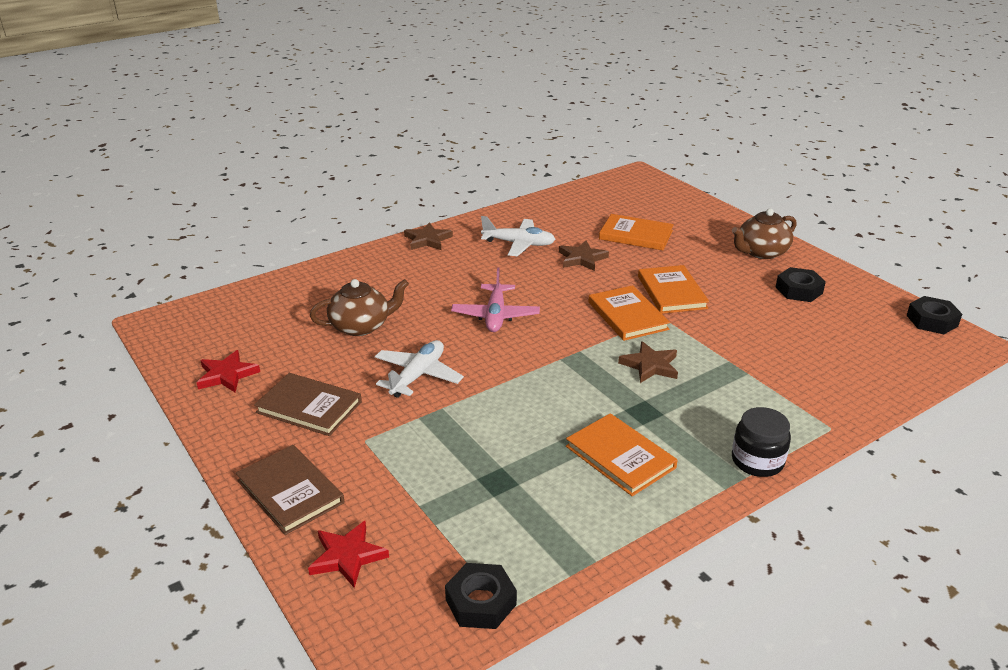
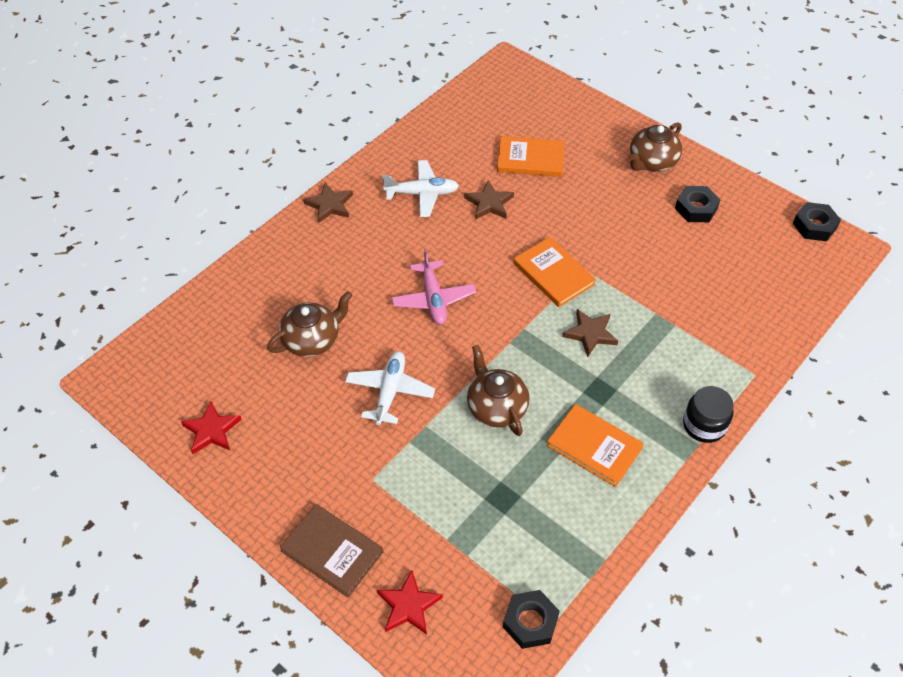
camera: 15 degrees left, 20 degrees up
(309, 407) = (306, 452): brown book -> none
(523, 406) = (496, 407): none -> brown teapot
(672, 292) = (584, 234): orange book -> none

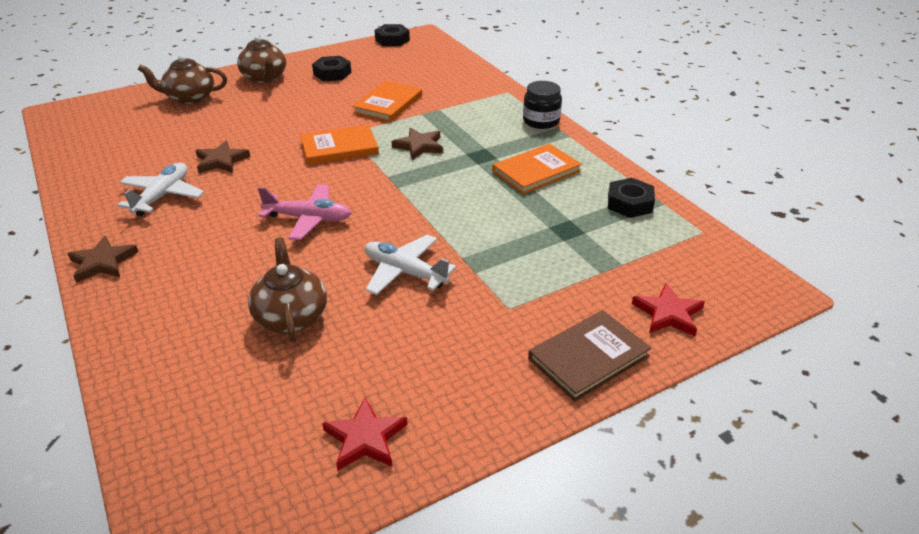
camera: 70 degrees left, 15 degrees down
(496, 407) = (465, 211): brown teapot -> brown teapot (190, 98)
(530, 159) = (193, 128): orange book -> orange book (388, 104)
(530, 622) = (699, 244): black nut -> black nut (629, 203)

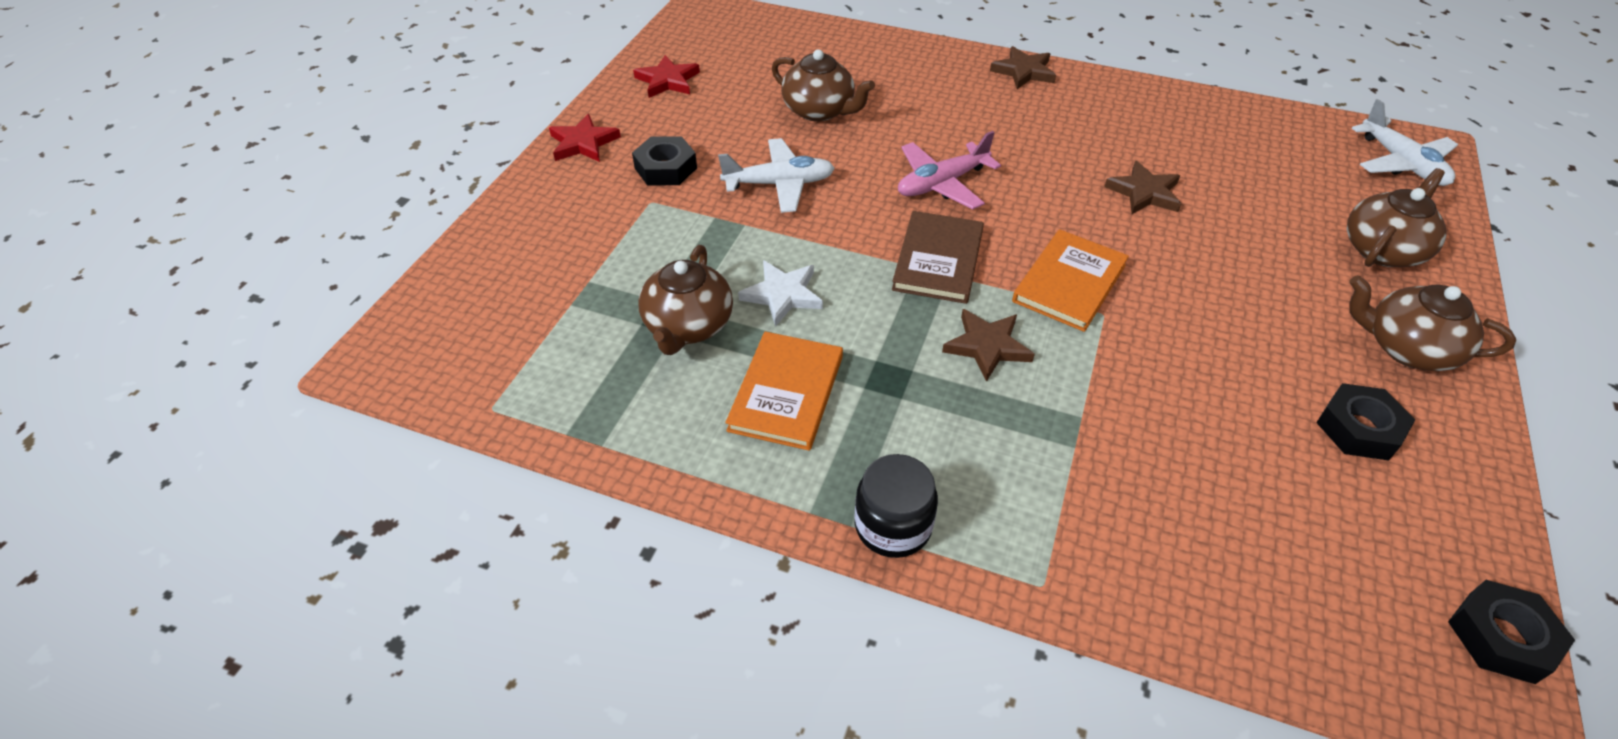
camera: 140 degrees right, 10 degrees up
(162, 196) = (1106, 133): white plane -> white plane (1401, 163)
(388, 104) = (1157, 407): orange book -> none
(487, 209) = (783, 295): none -> white star
(558, 219) = (688, 326): none -> brown teapot
(588, 357) = (546, 197): brown book -> brown book (938, 260)
(629, 203) = (615, 406): black nut -> black nut (665, 168)
(668, 314) = (491, 271): red star -> red star (583, 143)

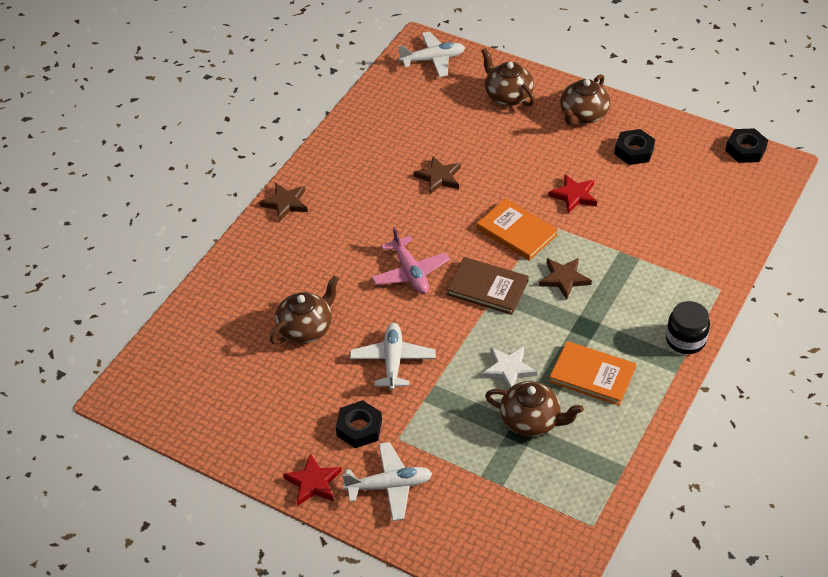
camera: 80 degrees left, 0 degrees up
(575, 201) = (389, 486): none -> white plane
(667, 80) = (235, 424): red star -> red star (574, 195)

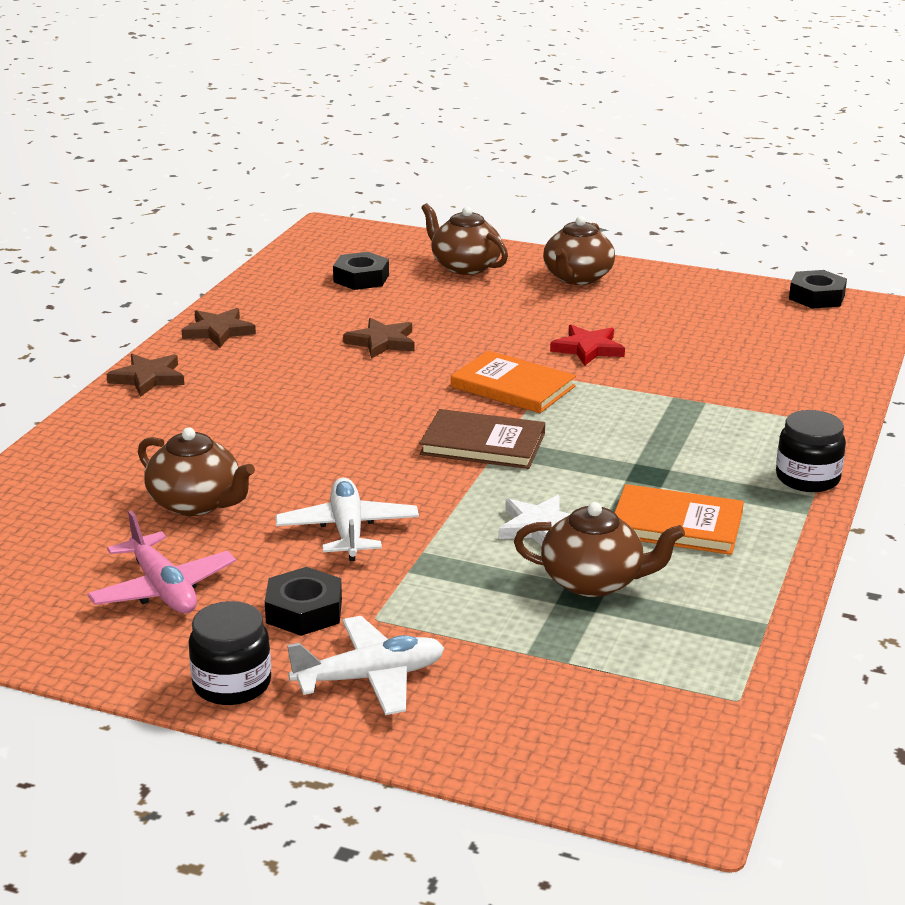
camera: 10 degrees left, 20 degrees down
(306, 328) = (196, 503): brown teapot -> brown teapot turned 90 degrees clockwise
(313, 482) = (232, 684): red star -> black jar
(410, 272) = (357, 435): pink plane -> pink plane (163, 589)
(433, 60) = (350, 241): white plane -> none
(564, 279) = (599, 428): brown star -> brown star (218, 331)
(634, 151) = (660, 305): black nut -> black nut (361, 278)

